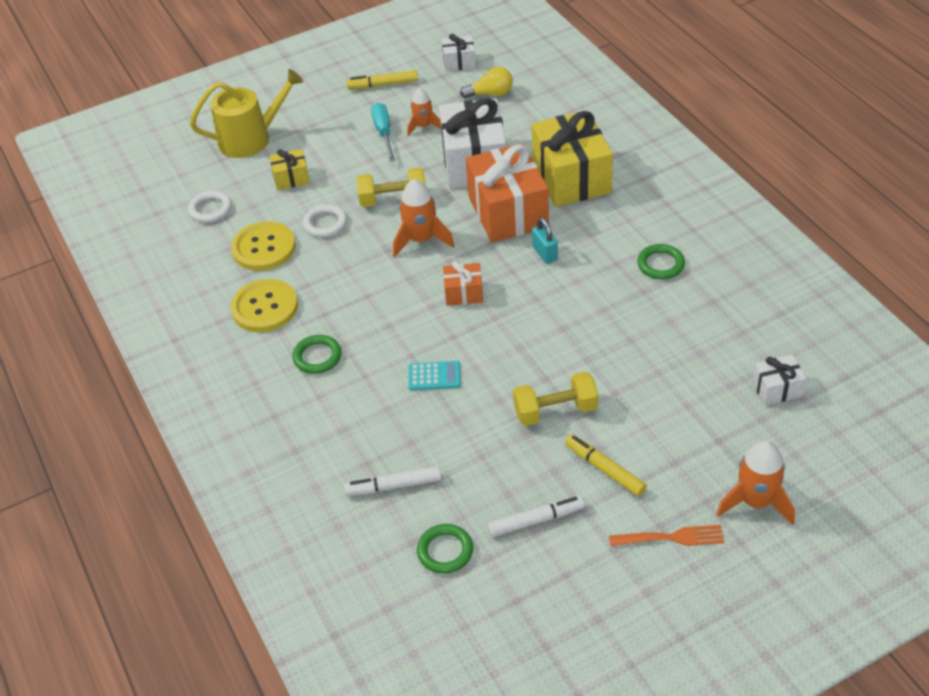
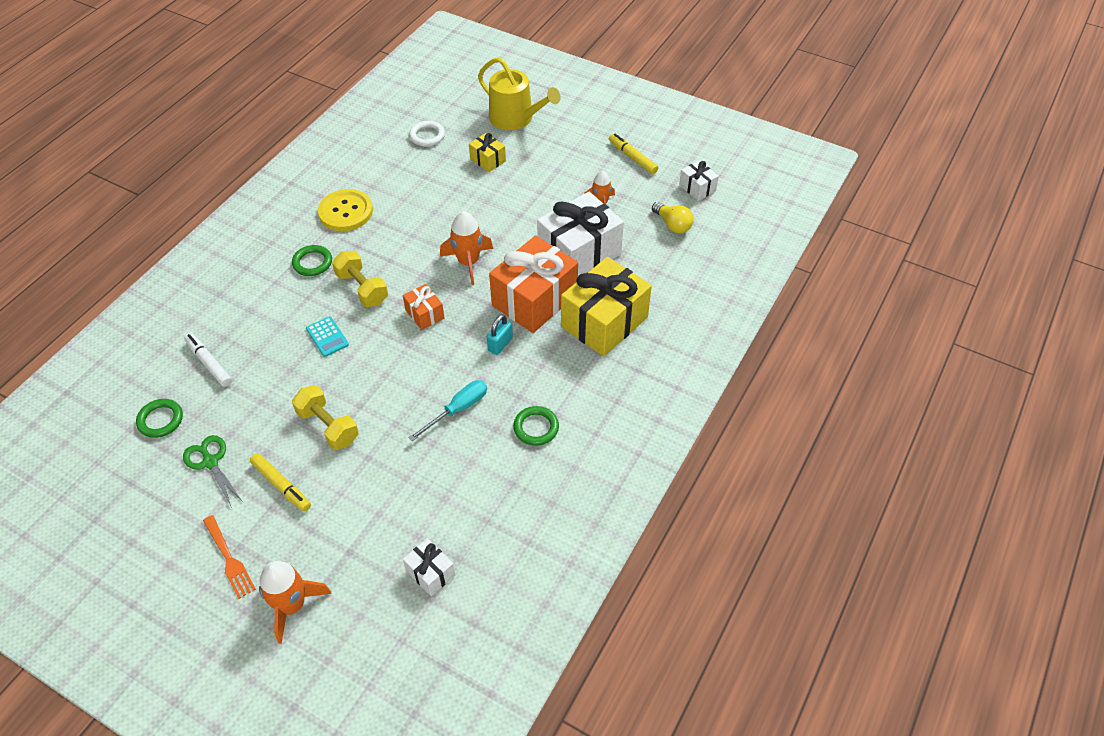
camera: 55 degrees right, 5 degrees up
(264, 248) = (405, 182): yellow button -> none
(325, 223) = (451, 201): white ring -> none
(384, 133) = (576, 185): turquoise screwdriver -> turquoise screwdriver (458, 409)
(393, 199) = (503, 226): yellow dumbbell -> yellow dumbbell (362, 288)
(535, 520) = (211, 462): white marker -> green scissors
(605, 469) = (281, 485): yellow marker -> yellow marker turned 120 degrees clockwise

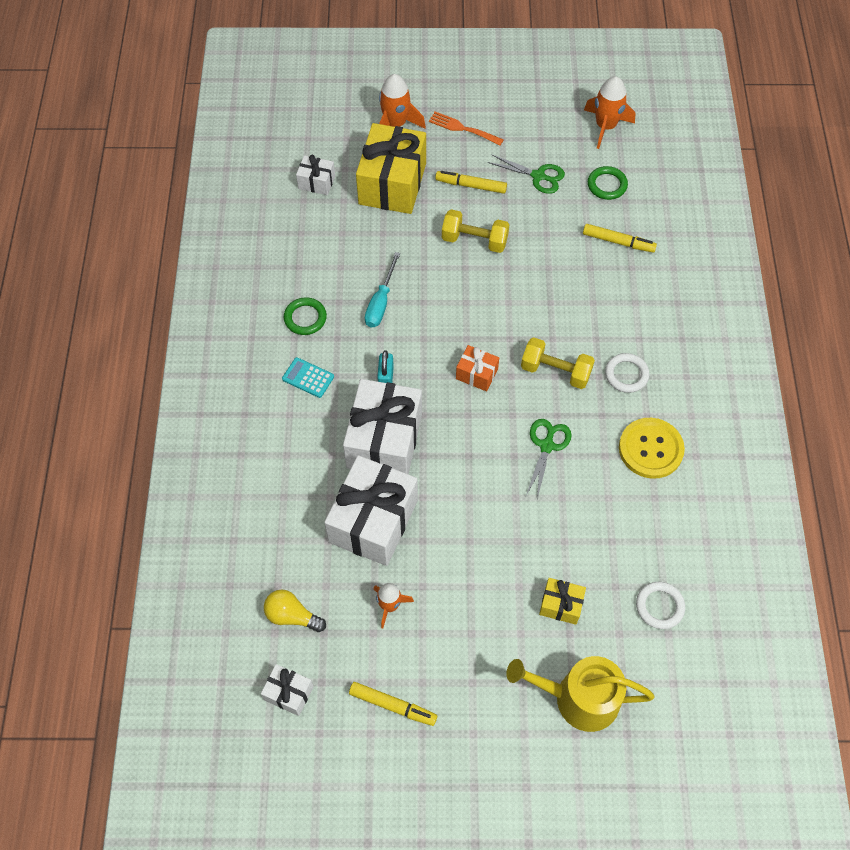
camera: 150 degrees right, 10 degrees up
(209, 363) = (618, 242): white marker -> yellow marker
(312, 263) = (626, 374): green ring -> white ring
(327, 337) = (544, 310): turquoise calculator -> turquoise calculator (308, 378)
(415, 244) = (547, 446): none -> green scissors
(468, 262) = (478, 451): orange rocket -> orange rocket (605, 126)
(534, 300) = (384, 441): orange gift -> white gift
(604, 322) = (302, 450): yellow gift -> yellow gift (392, 184)

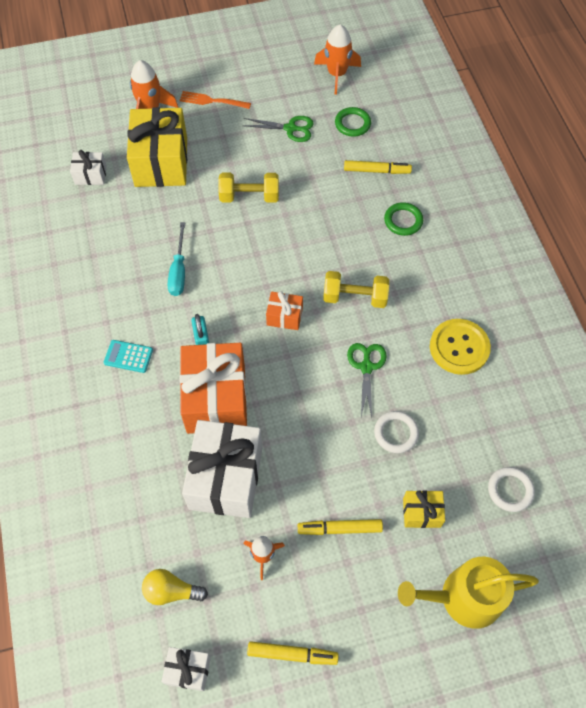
camera: 15 degrees left, 0 degrees up
(305, 318) = (111, 301): green ring -> green ring (403, 221)
(384, 441) = (216, 398): white gift -> orange gift
(471, 186) = (233, 149): yellow marker -> yellow marker (340, 529)
(626, 374) = (418, 286): white ring -> white ring (396, 433)

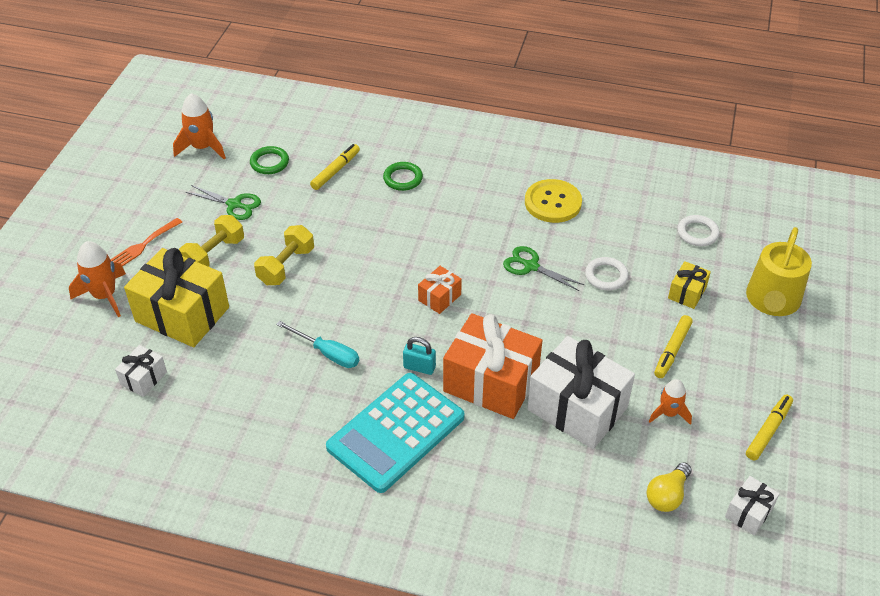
camera: 60 degrees left, 15 degrees down
(128, 356) = (396, 432): turquoise calculator -> turquoise calculator, size x2.48
(290, 128) = (234, 205): green scissors -> green scissors turned 75 degrees clockwise
(355, 297) = (456, 243): yellow dumbbell -> yellow dumbbell (214, 254)

